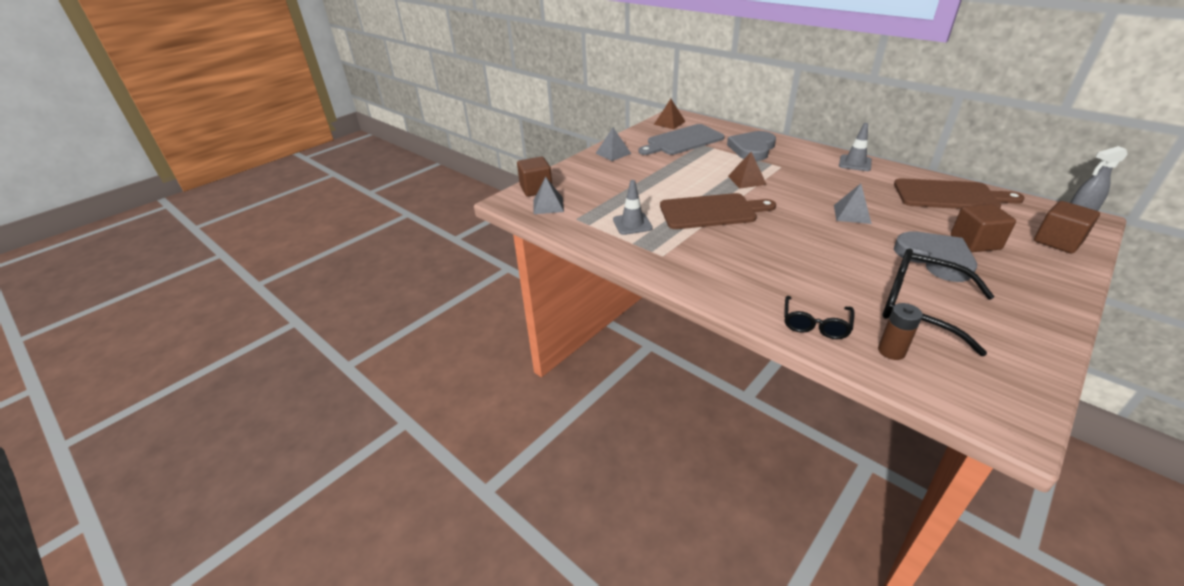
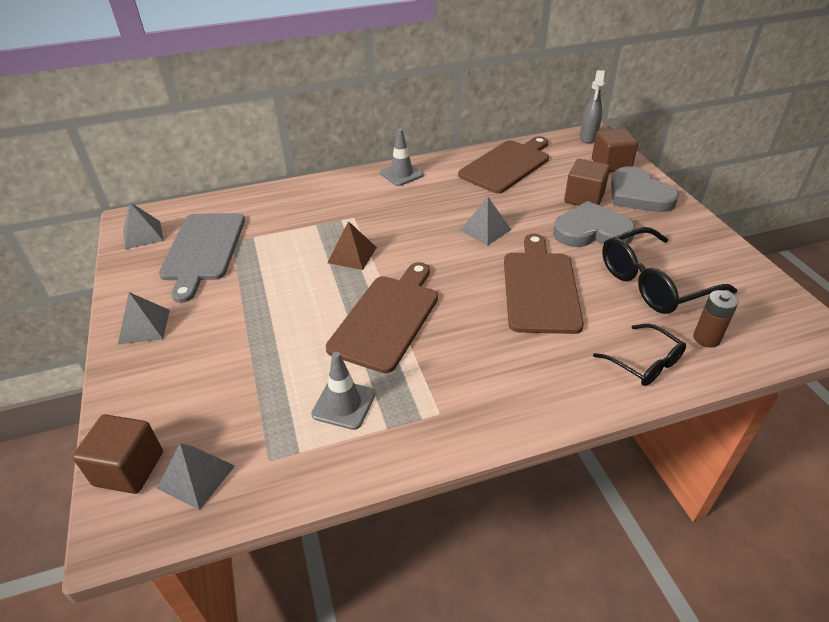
camera: 60 degrees left, 5 degrees up
(669, 123) = (143, 235): brown pyramid -> grey pyramid
(752, 149) = (293, 213): grey heart -> grey heart (638, 194)
(825, 255) = (540, 288): none -> brown cutting board

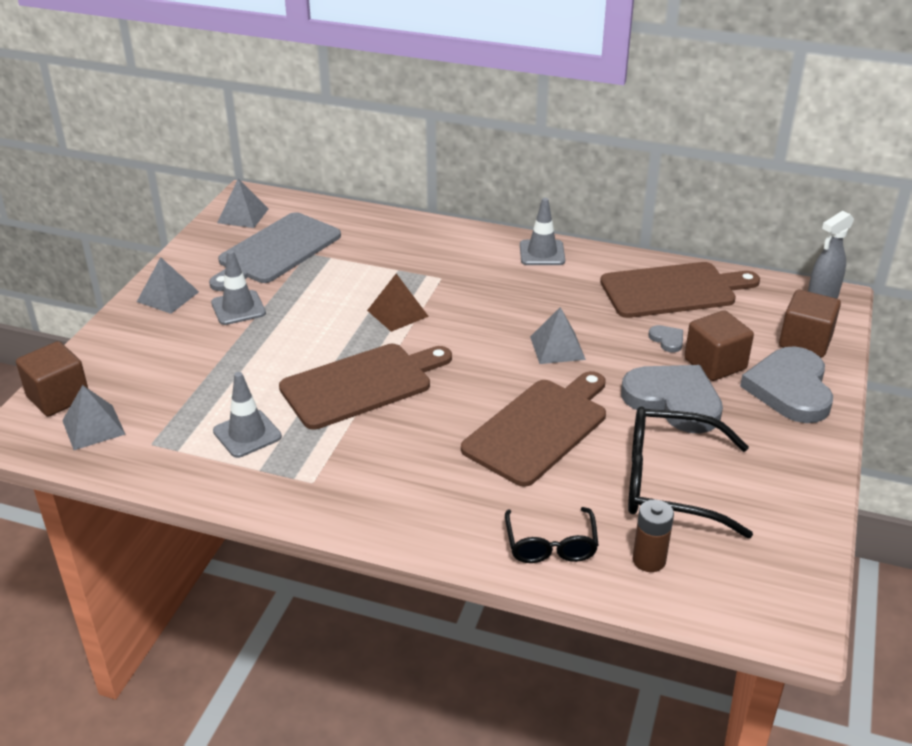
camera: 35 degrees right, 5 degrees down
(220, 307) = (238, 308): none -> grey traffic cone
(541, 196) = (667, 340): none -> grey heart

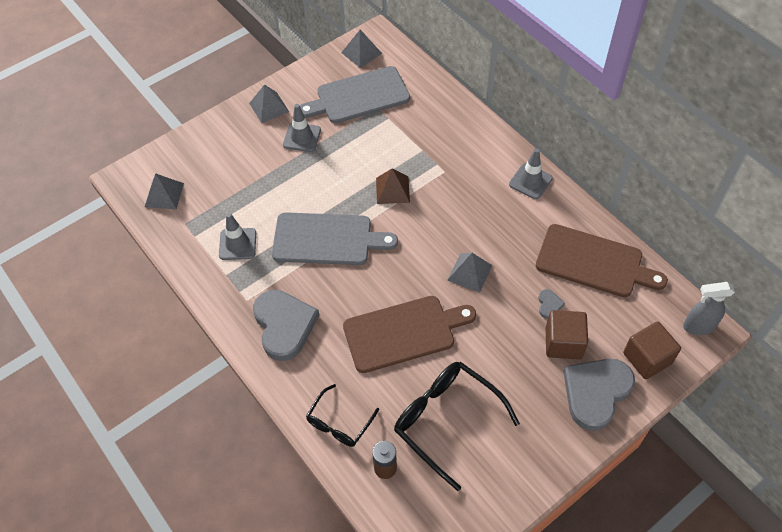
camera: 35 degrees right, 20 degrees up
(58, 397) = (161, 162): brown cube -> none
(361, 384) = (327, 239): brown cutting board -> grey cutting board
(674, 401) = (507, 358): grey heart -> grey heart (284, 325)

